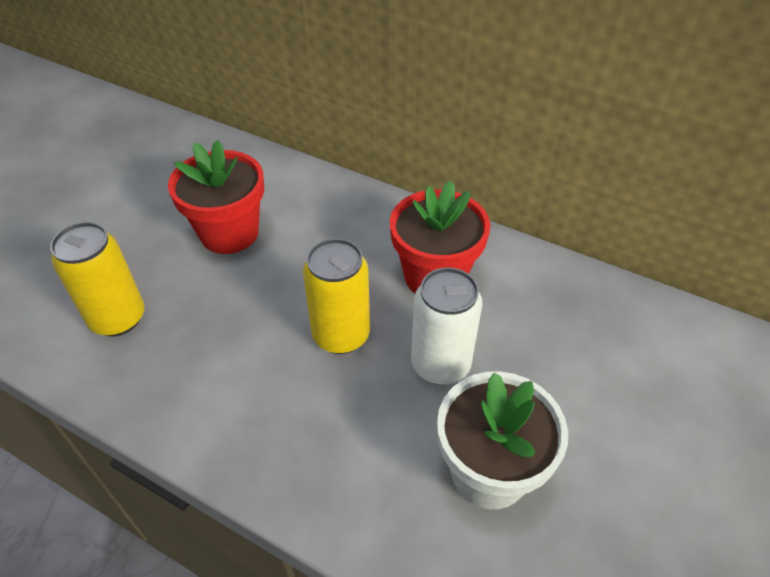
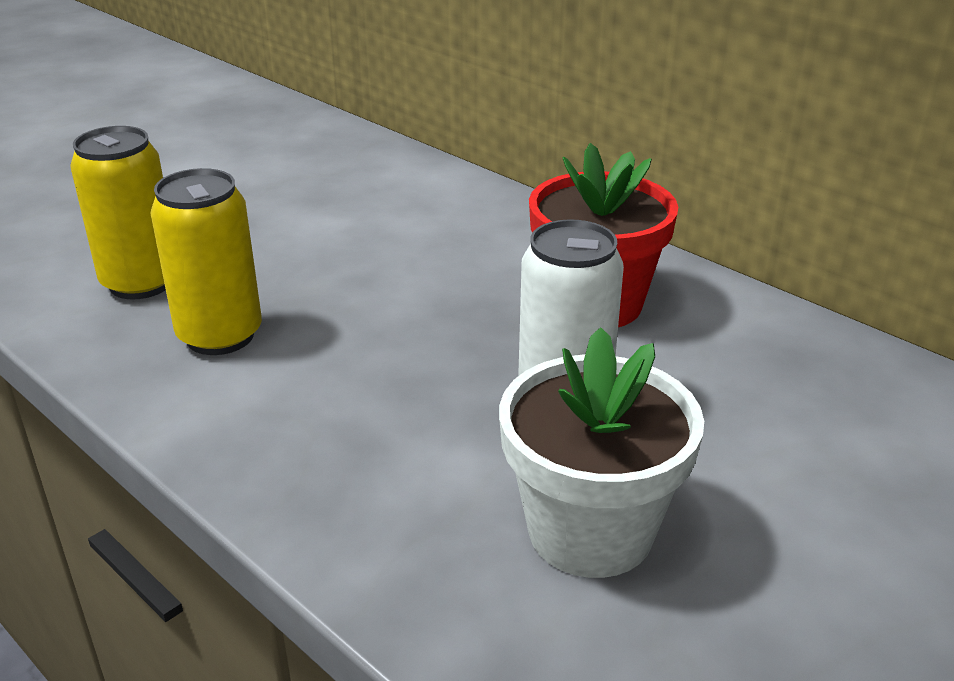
camera: 15 degrees right, 15 degrees down
(229, 233) = (325, 222): red flower pot -> none
(341, 335) = (430, 344): yellow can -> yellow can (220, 336)

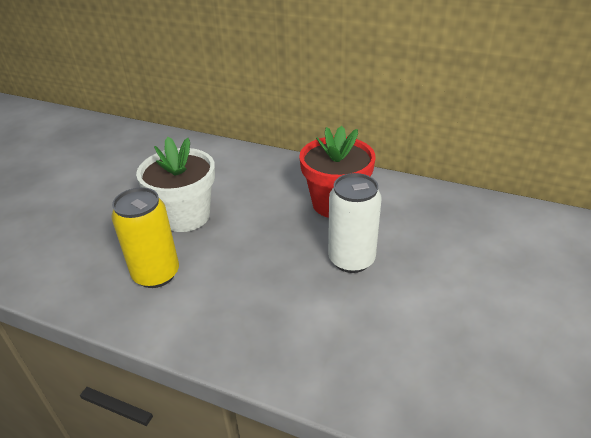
camera: 20 degrees left, 5 degrees up
(141, 283) = (90, 254): yellow can -> none
(590, 531) = (404, 327): white flower pot -> white flower pot (186, 216)

